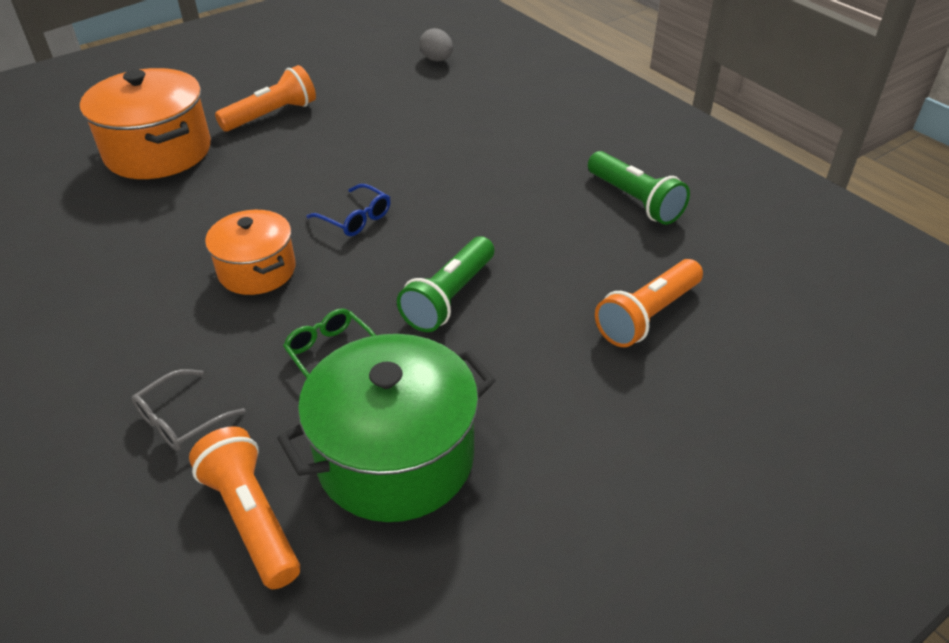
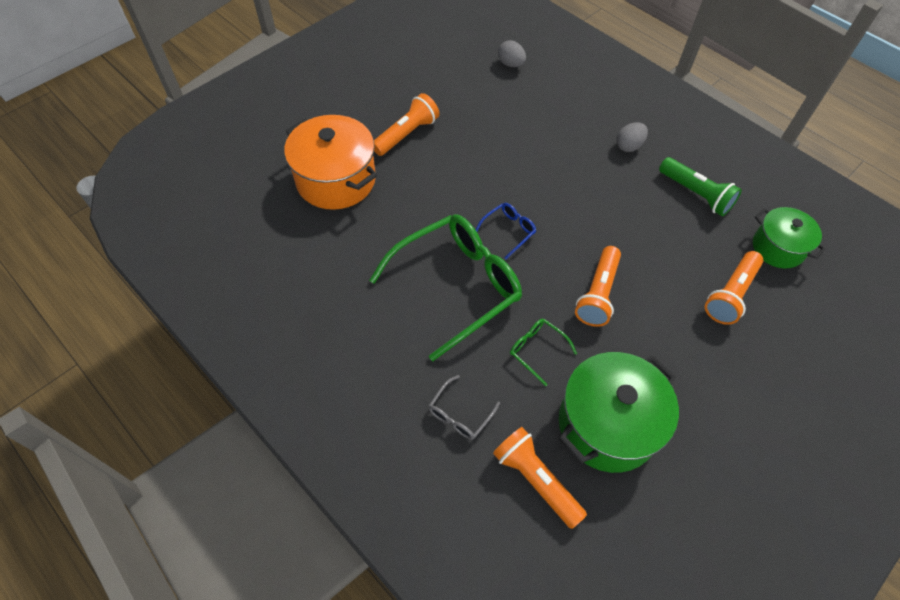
camera: 10 degrees left, 15 degrees up
(257, 270) = (458, 285): orange pot -> green glasses
(356, 219) = (509, 231): blue glasses -> blue glasses turned 75 degrees counterclockwise
(449, 297) = (598, 294): green flashlight -> orange flashlight
(559, 145) = (629, 146): none -> grey egg
(737, 268) = (778, 248): none -> green pot

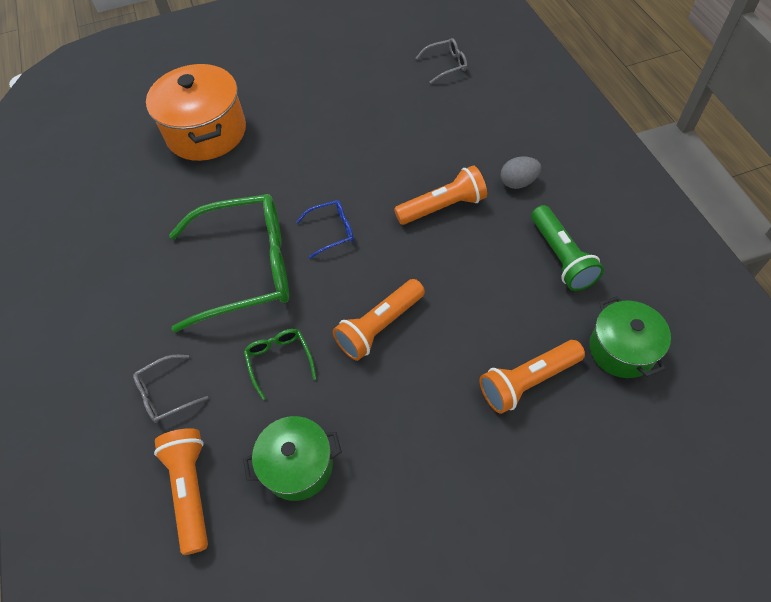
camera: 30 degrees right, 0 degrees up
(406, 134) = (298, 107): orange flashlight -> orange flashlight (443, 207)
(510, 64) = (446, 65): grey egg -> grey glasses
(607, 424) = (298, 465): green pot -> green pot, size x0.62

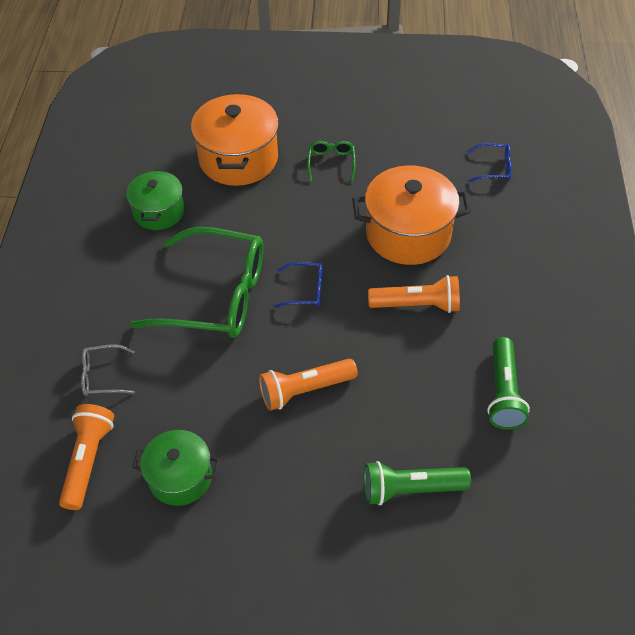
camera: 20 degrees right, 5 degrees down
(279, 360) = (206, 385): green glasses -> green glasses (331, 163)
(401, 146) = (408, 233): none -> orange pot
(446, 65) = (494, 168): grey glasses -> blue glasses
(518, 182) = (501, 308): grey egg -> none
(527, 381) = (410, 489): orange flashlight -> green flashlight
(621, 349) = (513, 497): green pot -> green pot (159, 212)

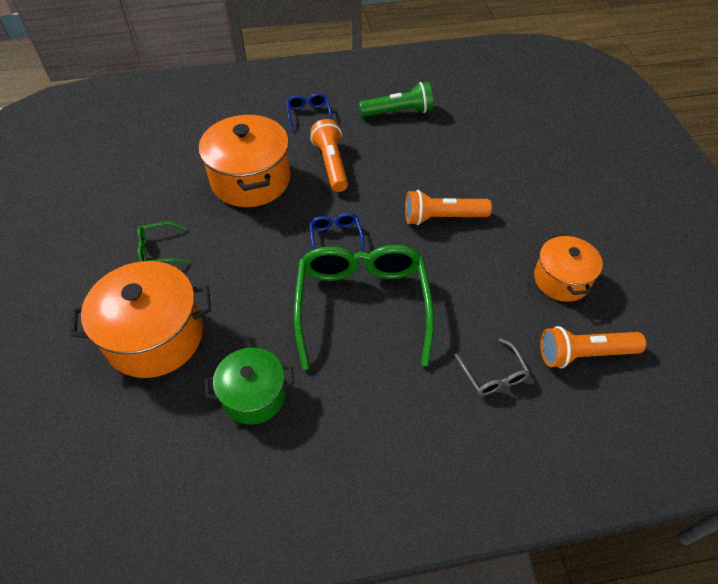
camera: 105 degrees left, 0 degrees up
(180, 477) = (561, 280): green pot -> orange pot
(305, 390) = (442, 218): orange flashlight -> orange flashlight turned 120 degrees clockwise
(410, 489) = (498, 147): green flashlight -> none
(494, 168) = (160, 136): blue glasses -> blue glasses (309, 115)

